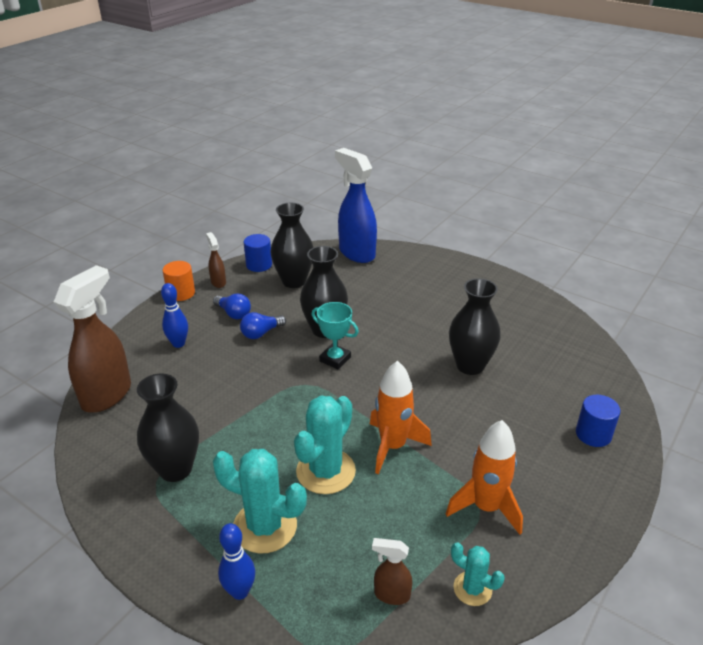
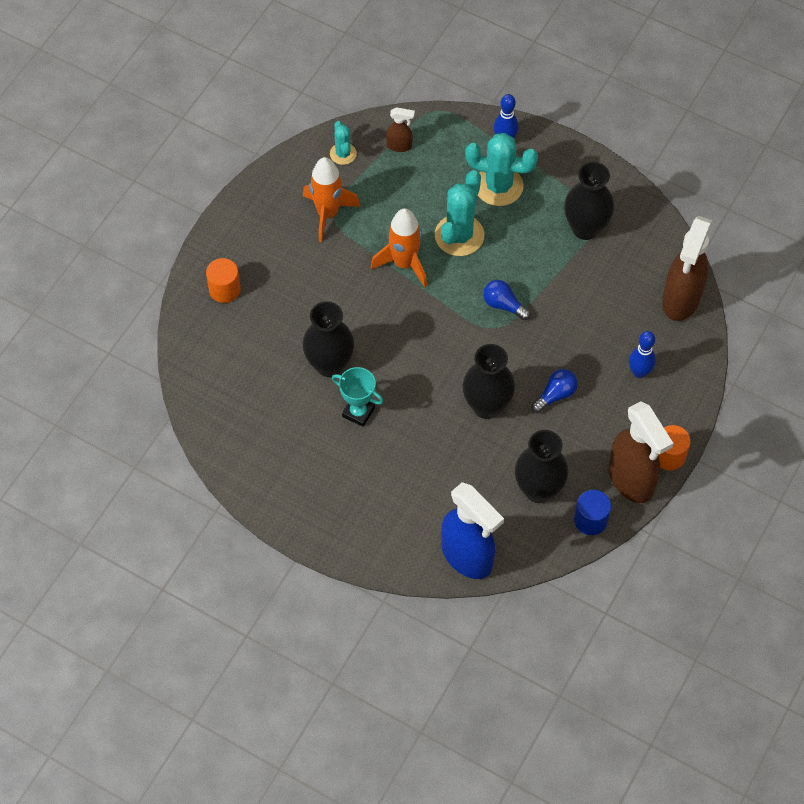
camera: 175 degrees right, 25 degrees up
(218, 282) = (631, 480): brown spray bottle -> brown spray bottle, size x2.14
(233, 314) = (595, 424): blue light bulb -> blue light bulb (503, 305)
(335, 359) = (469, 363): turquoise trophy -> turquoise trophy (358, 412)
(472, 589) = (343, 154): turquoise cactus -> turquoise cactus turned 45 degrees clockwise
(593, 434) = (224, 289): blue cylinder -> orange cylinder

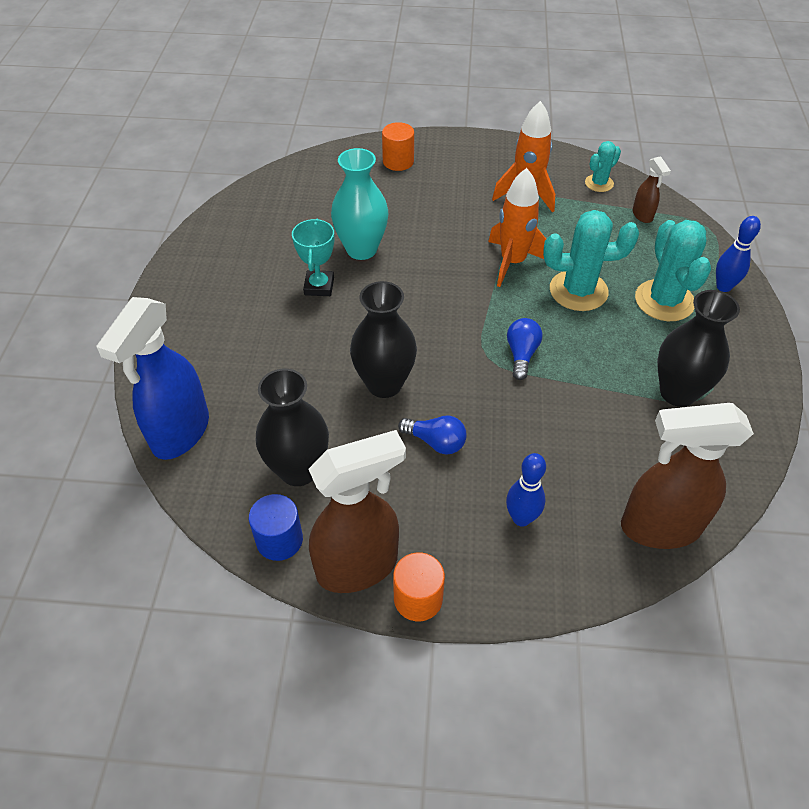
camera: 65 degrees right, 10 degrees down
(329, 364) = (361, 249): black vase -> turquoise vase
(631, 480) = (358, 566): brown spray bottle -> brown spray bottle turned 150 degrees counterclockwise

